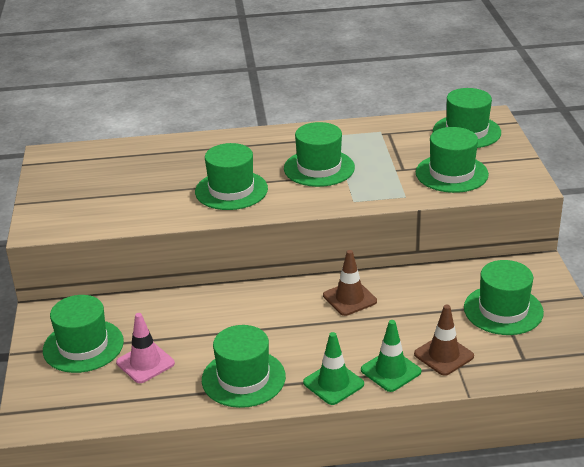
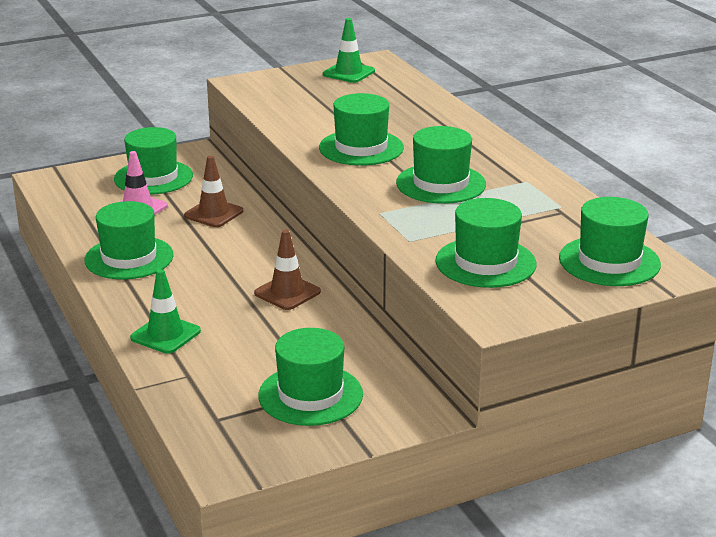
camera: 70 degrees right, 5 degrees down
(333, 383) = (134, 305): green traffic cone -> green traffic cone (348, 73)
(443, 355) = (204, 364): brown traffic cone -> brown traffic cone (213, 213)

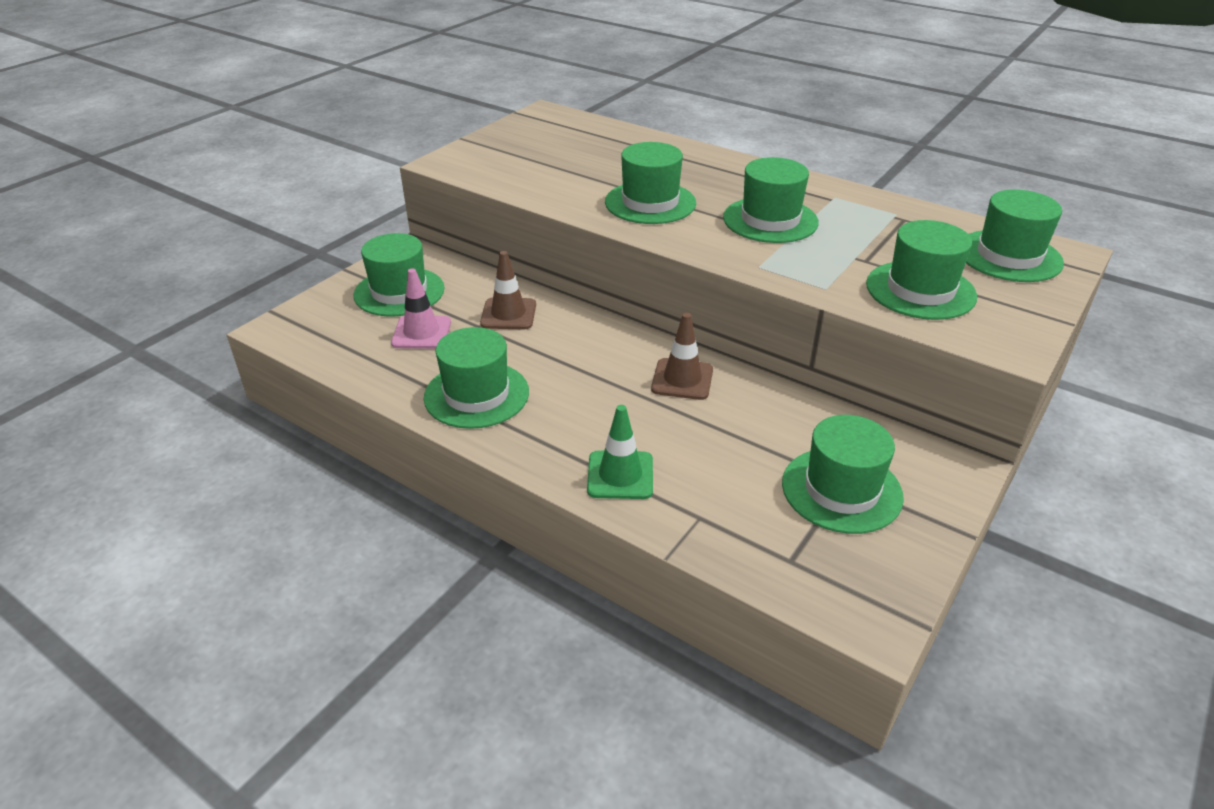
camera: 30 degrees left, 10 degrees up
(348, 73) = (536, 129): green traffic cone -> none

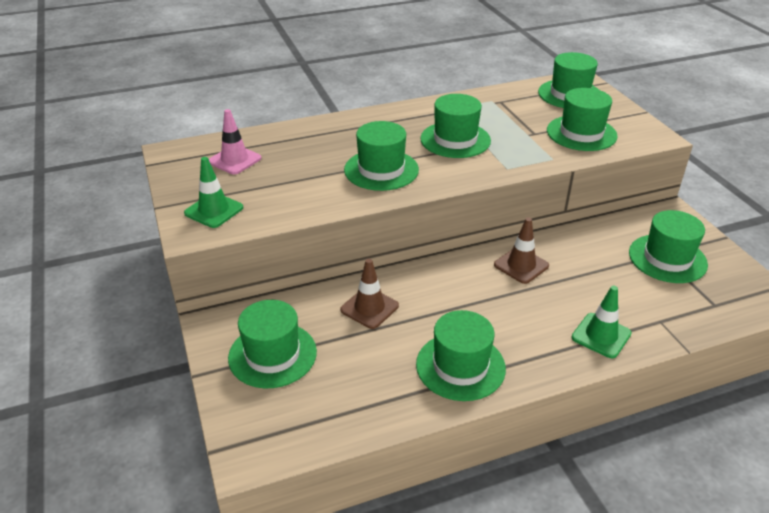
camera: 55 degrees left, 0 degrees up
(421, 333) = (349, 364): pink traffic cone -> pink traffic cone (235, 160)
(483, 159) = (214, 210): none -> green traffic cone

